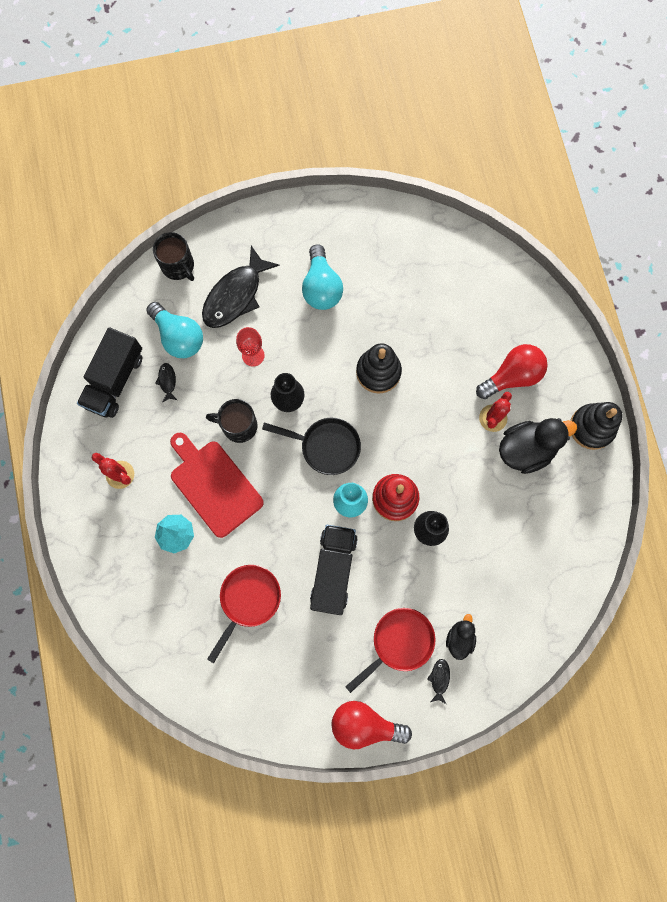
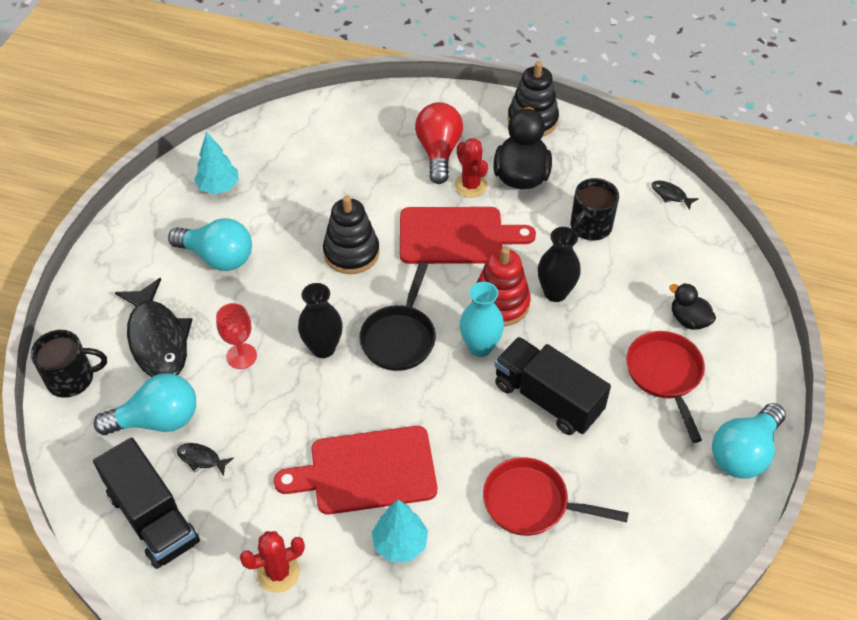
camera: 60 degrees left, 25 degrees down
(238, 426) = (313, 410): black mug -> black mug (590, 227)
(248, 600) = (531, 503): red pan -> red pan turned 45 degrees counterclockwise
(326, 446) = (399, 337): black pan -> black pan turned 150 degrees clockwise
(364, 724) = (743, 453): red light bulb -> turquoise light bulb
(381, 246) = (218, 187): none -> turquoise tree
(438, 435) = (456, 236): none -> red cutting board
(439, 679) = (725, 358): black fish -> black fish (670, 195)

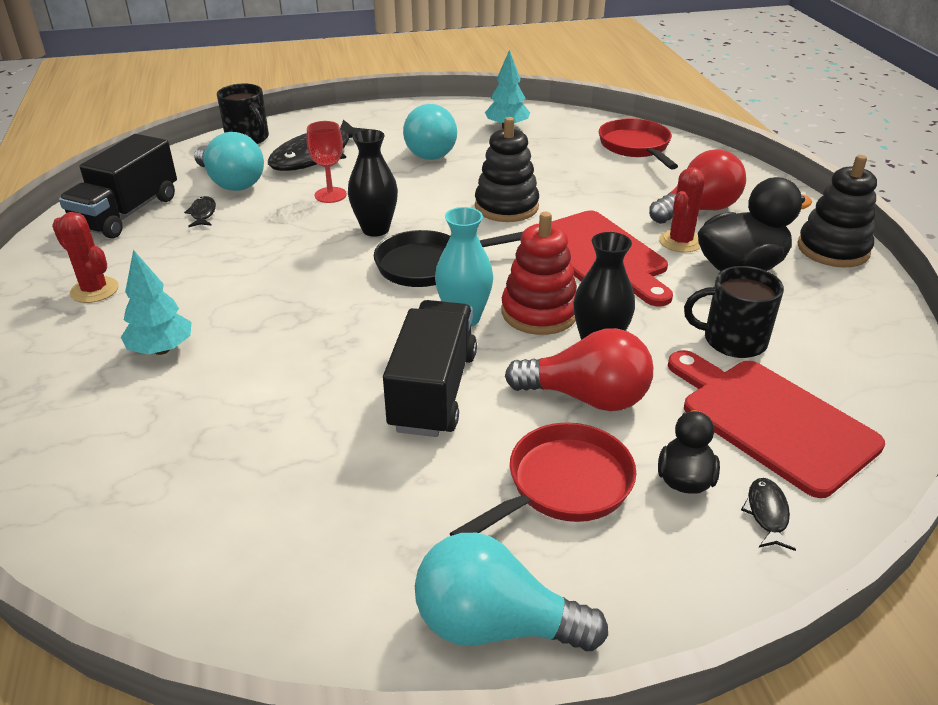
camera: 60 degrees right, 15 degrees down
(366, 471) = (243, 300): red cutting board -> red cutting board (771, 421)
(531, 503) = (268, 427): red pan -> red pan (636, 147)
(599, 325) = (587, 397): none -> red light bulb
(670, 195) = (881, 391): black fish -> black fish (767, 513)

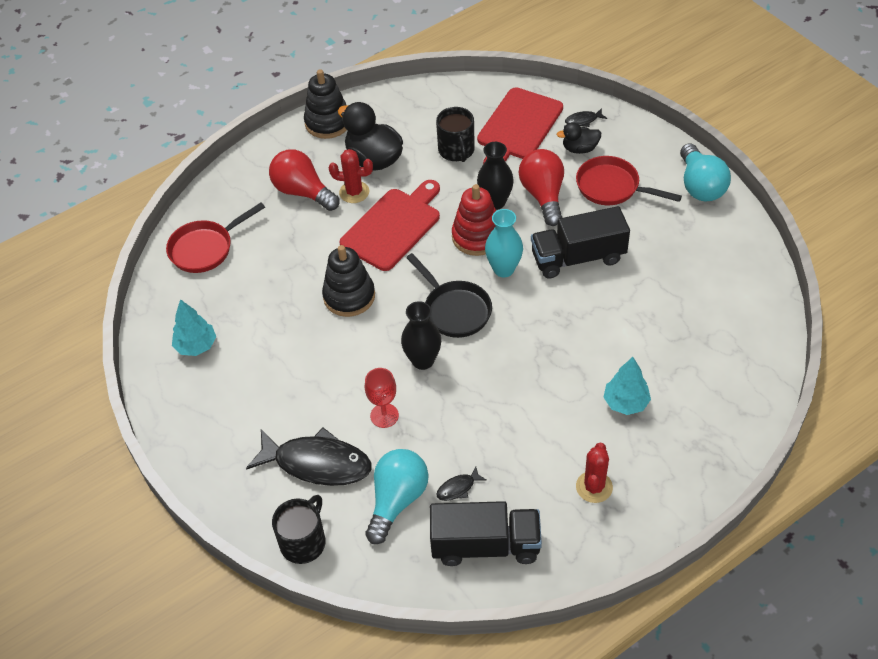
camera: 110 degrees left, 15 degrees up
(429, 151) = (271, 383): turquoise light bulb -> none

